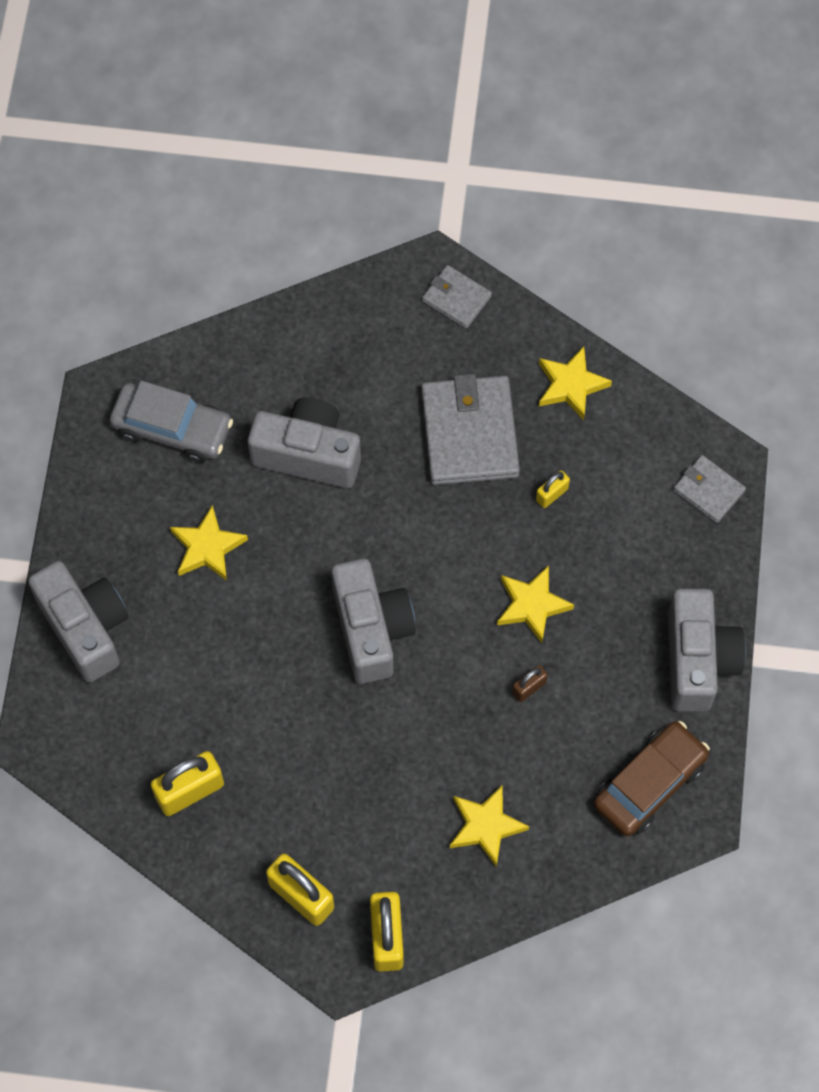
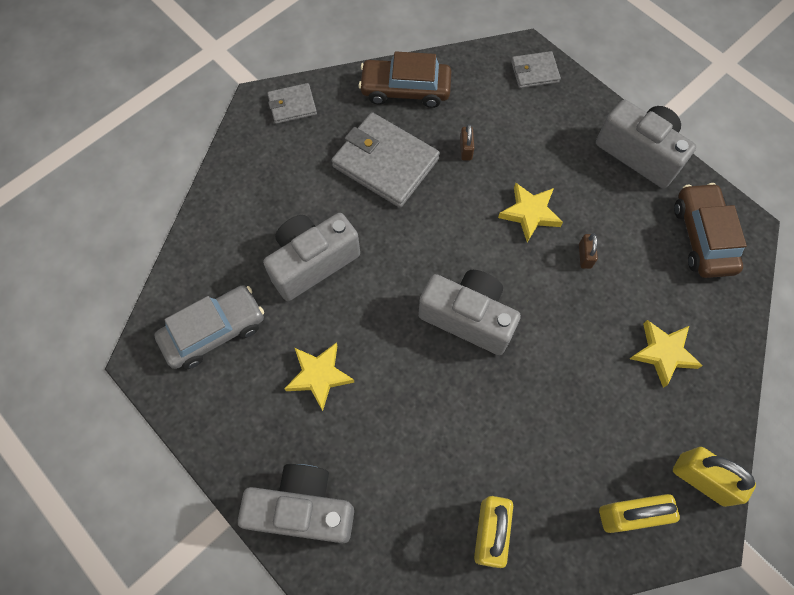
camera: 50 degrees left, 0 degrees up
(552, 494) = (466, 149): yellow padlock -> brown padlock
(571, 385) = (405, 90): yellow star -> brown car

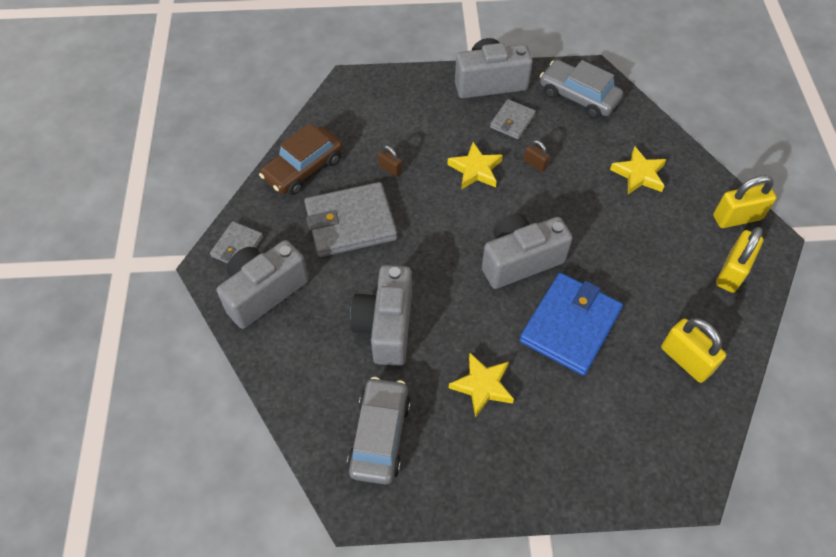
camera: 50 degrees left, 10 degrees down
(303, 508) = (578, 469): grey camera -> grey camera (264, 292)
(437, 405) = (570, 326): none -> blue wallet
(534, 72) = (371, 89): grey wallet -> grey wallet (512, 121)
(702, 237) = (578, 97): brown car -> grey car

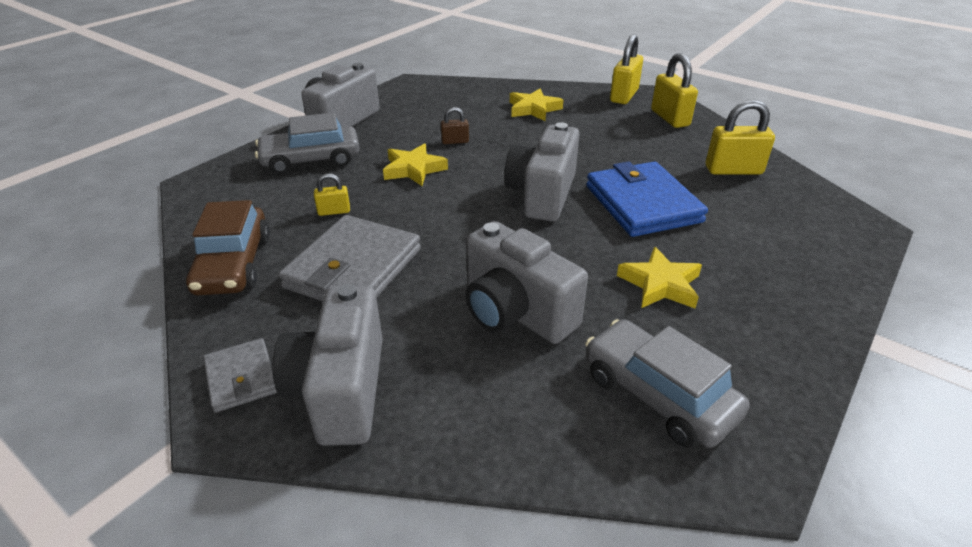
camera: 50 degrees left, 20 degrees down
(390, 169) = (334, 211): brown padlock -> yellow padlock
(512, 121) = (396, 131): grey wallet -> none
(578, 97) = (424, 97): grey car -> grey car (311, 160)

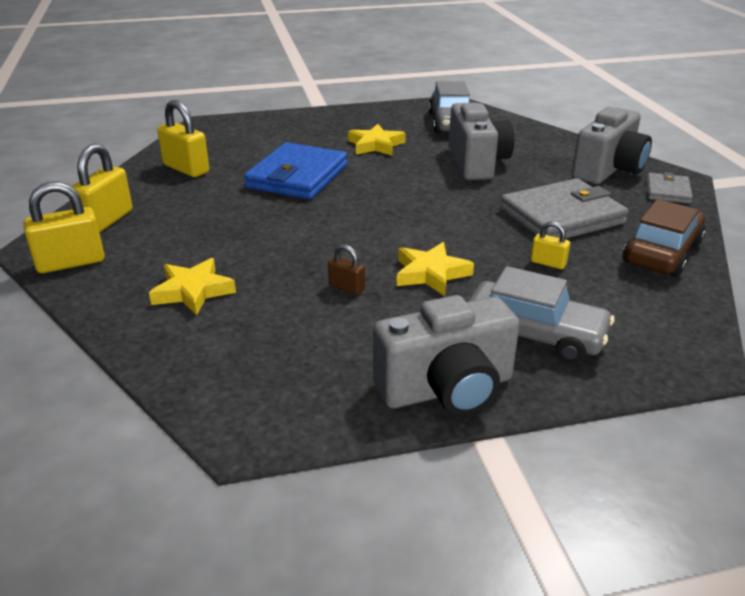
camera: 140 degrees left, 5 degrees down
(542, 194) = (354, 208): grey camera -> none

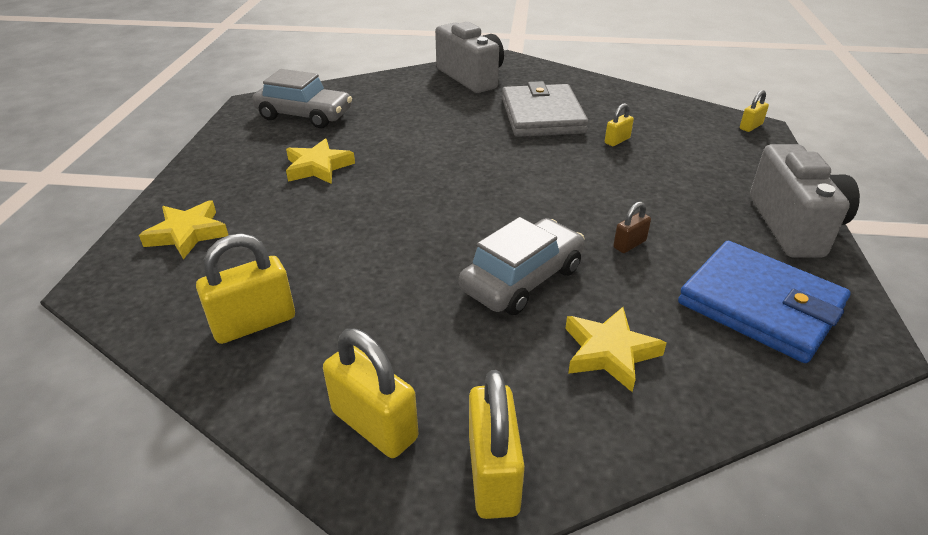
camera: 70 degrees left, 5 degrees up
(297, 176) = (358, 232): blue wallet -> blue wallet (760, 305)
(431, 273) = (617, 195): yellow star -> yellow star (187, 233)
(477, 163) = (412, 125): grey camera -> none
(534, 334) = (721, 172): grey car -> grey car (522, 279)
(662, 253) = (616, 97): brown car -> none
(667, 191) = (523, 69): grey wallet -> none
(690, 355) = (750, 126): none -> yellow padlock

